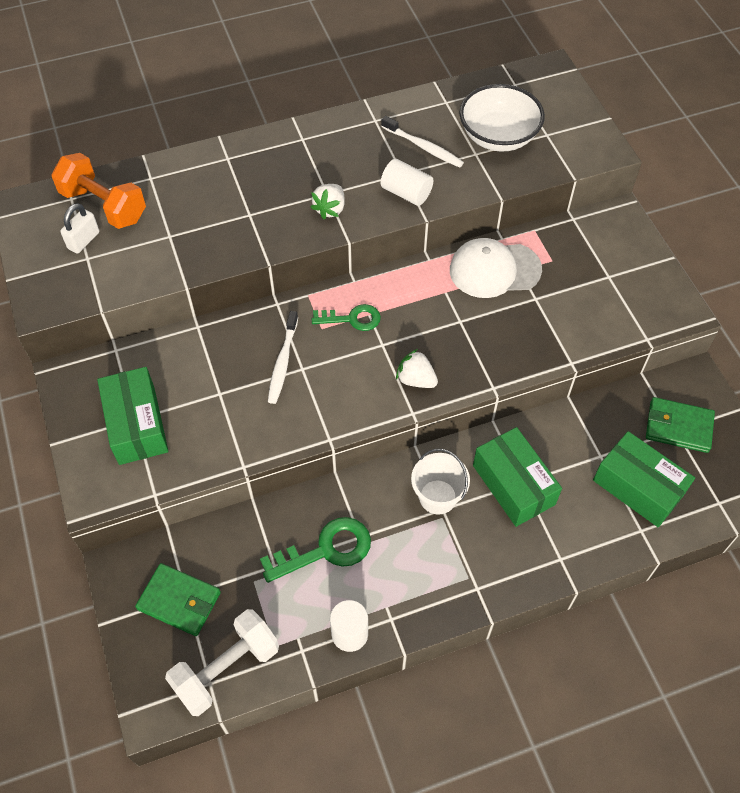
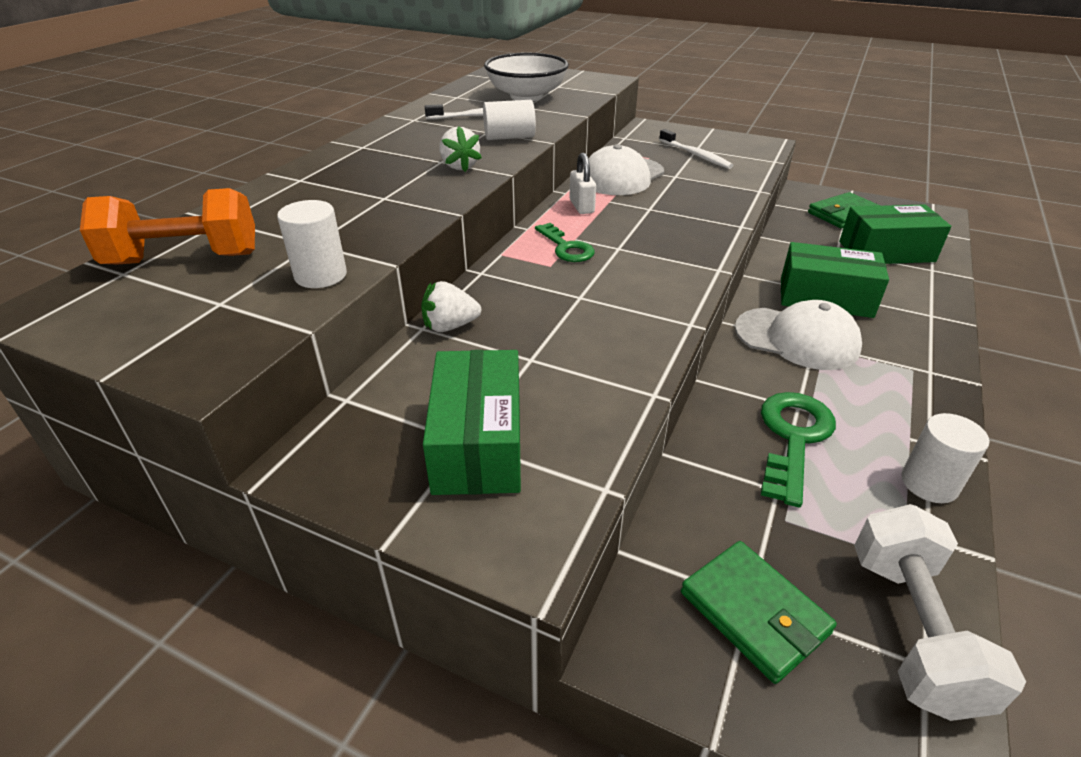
camera: 45 degrees left, 20 degrees down
(84, 240) = (193, 293): white padlock -> white padlock (581, 206)
(137, 425) = (478, 443): green box -> green box turned 60 degrees clockwise
(145, 269) = (320, 275): none -> white cylinder
(179, 601) = (754, 612): green wallet -> green wallet turned 75 degrees clockwise
(283, 362) = (554, 302): white toothbrush -> white toothbrush (695, 155)
(352, 319) = (566, 247): green key -> green key turned 105 degrees clockwise
(416, 380) = (682, 251): white strawberry -> white strawberry (450, 326)
(437, 497) = (797, 339): white bucket -> white cap

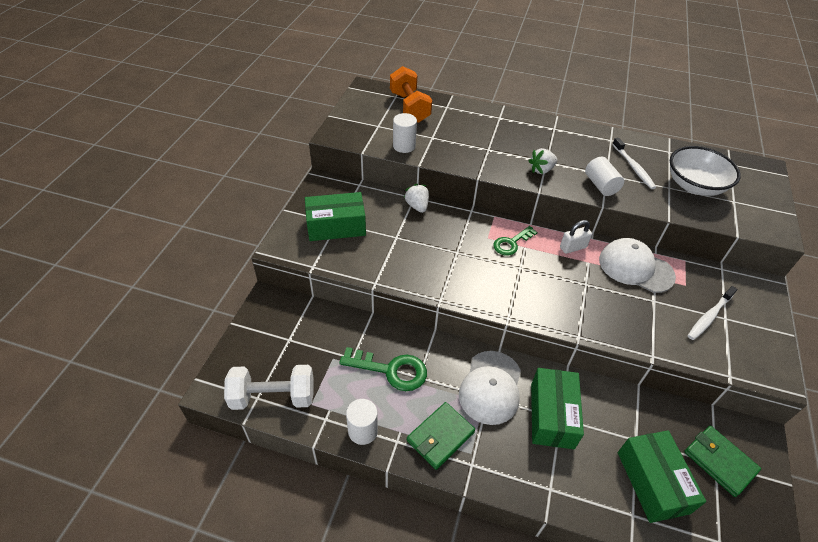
camera: 80 degrees right, 10 degrees up
(754, 612) = (282, 340): green wallet -> green wallet (440, 436)

